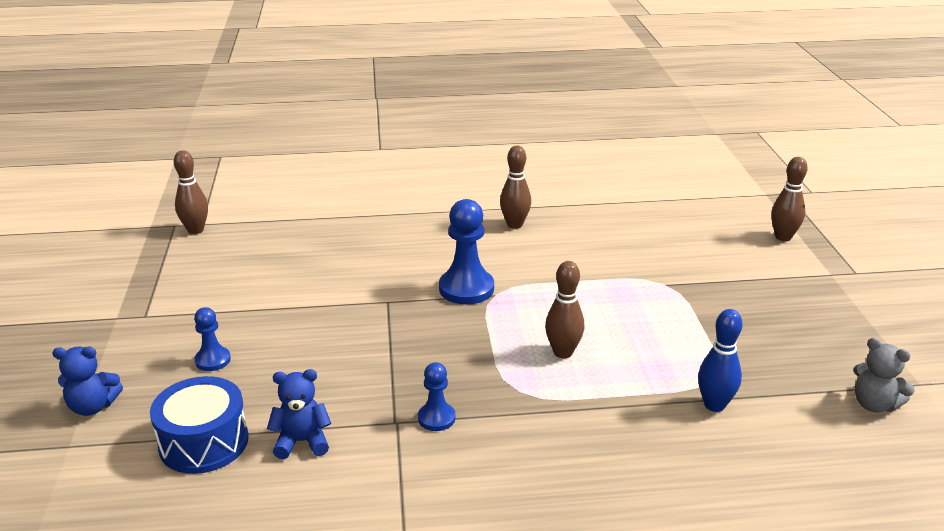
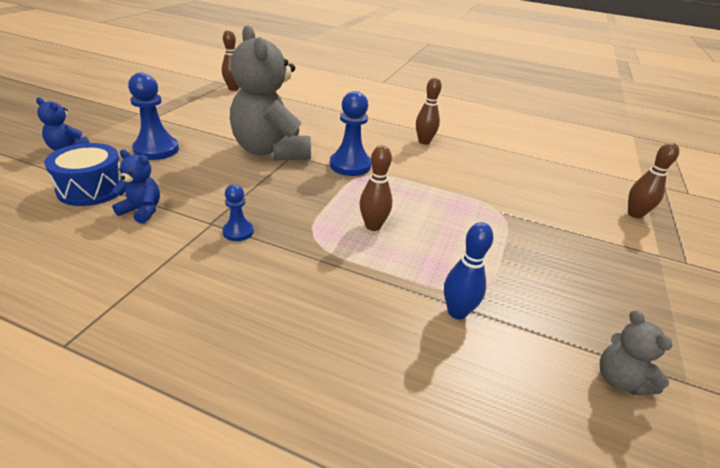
camera: 25 degrees right, 5 degrees up
(213, 360) = (156, 149): blue pawn -> blue pawn, size x1.78
(357, 305) = (271, 151): none -> grey teddy bear

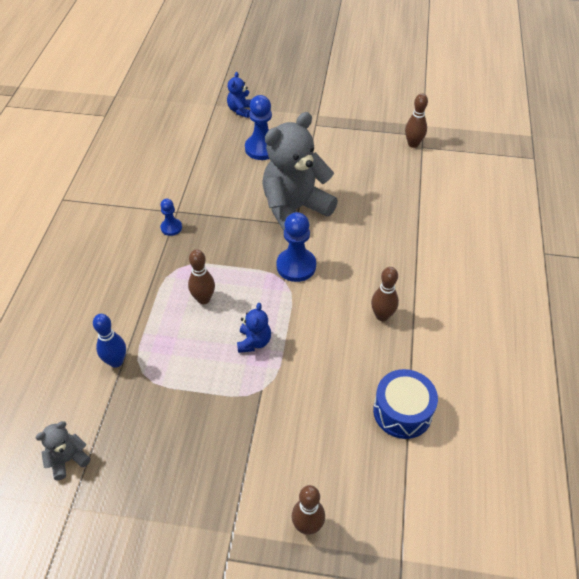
camera: 80 degrees right, 15 degrees up
(92, 188) = (196, 144): blue drum -> blue drum (402, 411)
(142, 211) = (179, 176): blue teddy bear -> blue teddy bear (254, 342)

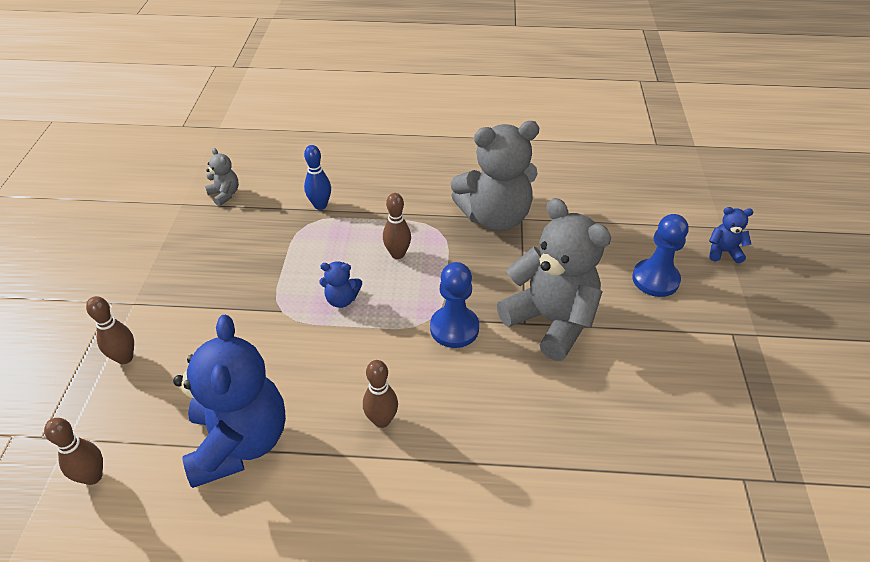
camera: 85 degrees right, 5 degrees down
(171, 228) = (495, 217): blue pawn -> grey teddy bear
(402, 411) = (240, 442): blue drum -> blue teddy bear
(413, 144) = (745, 465): brown bowling pin -> brown bowling pin (93, 476)

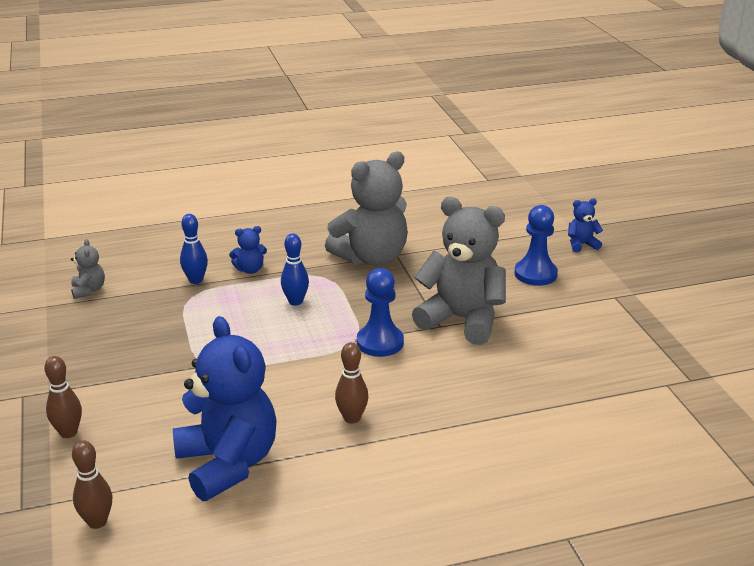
camera: 20 degrees left, 15 degrees down
(225, 194) = (88, 290): grey teddy bear -> grey teddy bear turned 45 degrees clockwise
(342, 299) = (262, 344): blue teddy bear -> blue teddy bear (250, 269)
(397, 254) = (295, 301): brown bowling pin -> blue bowling pin

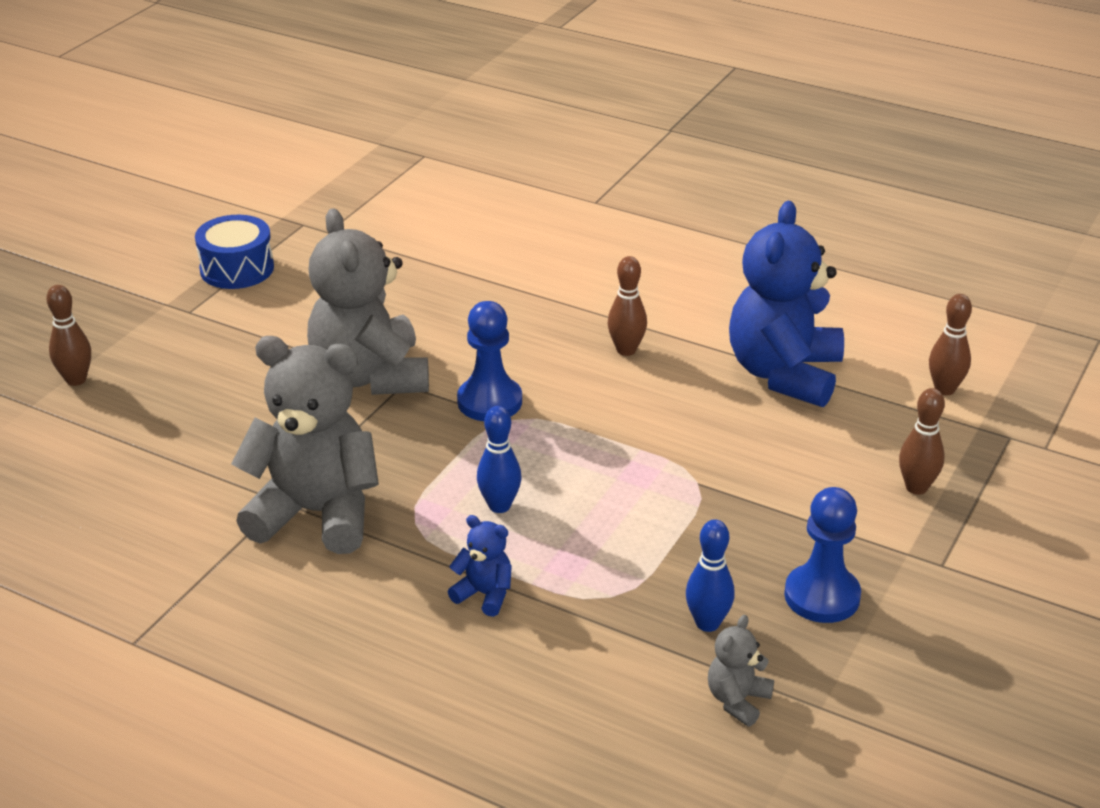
camera: 135 degrees left, 5 degrees up
(196, 280) = (575, 622): blue bowling pin -> blue bowling pin (707, 623)
(535, 274) = (199, 378): blue pawn -> blue pawn (822, 596)
(581, 245) = (76, 380): blue teddy bear -> brown bowling pin
(651, 330) = (237, 269): none -> blue drum

